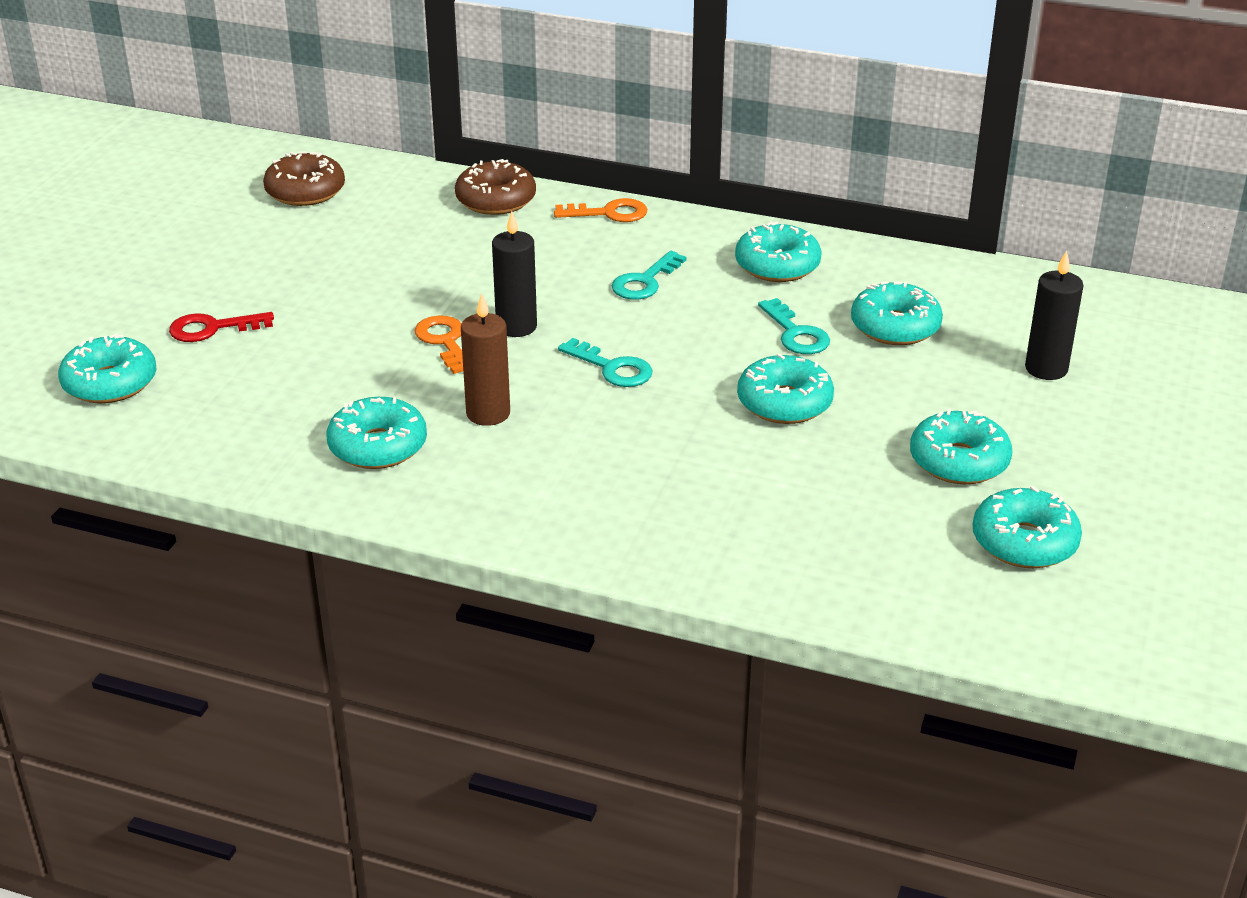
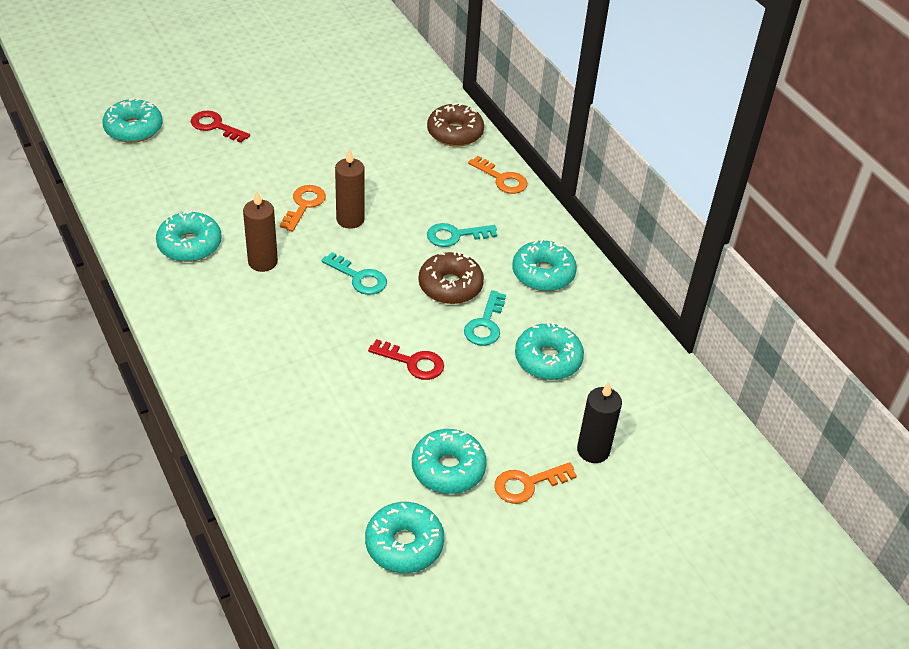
camera: 40 degrees right, 10 degrees up
(305, 191) = (369, 69): brown donut -> brown donut (450, 286)
(516, 327) = (350, 219): black candle -> brown candle
(612, 368) = (359, 278): turquoise key -> turquoise key turned 45 degrees counterclockwise
(784, 403) = (413, 362): turquoise donut -> red key
(1040, 427) = (527, 484): none -> orange key

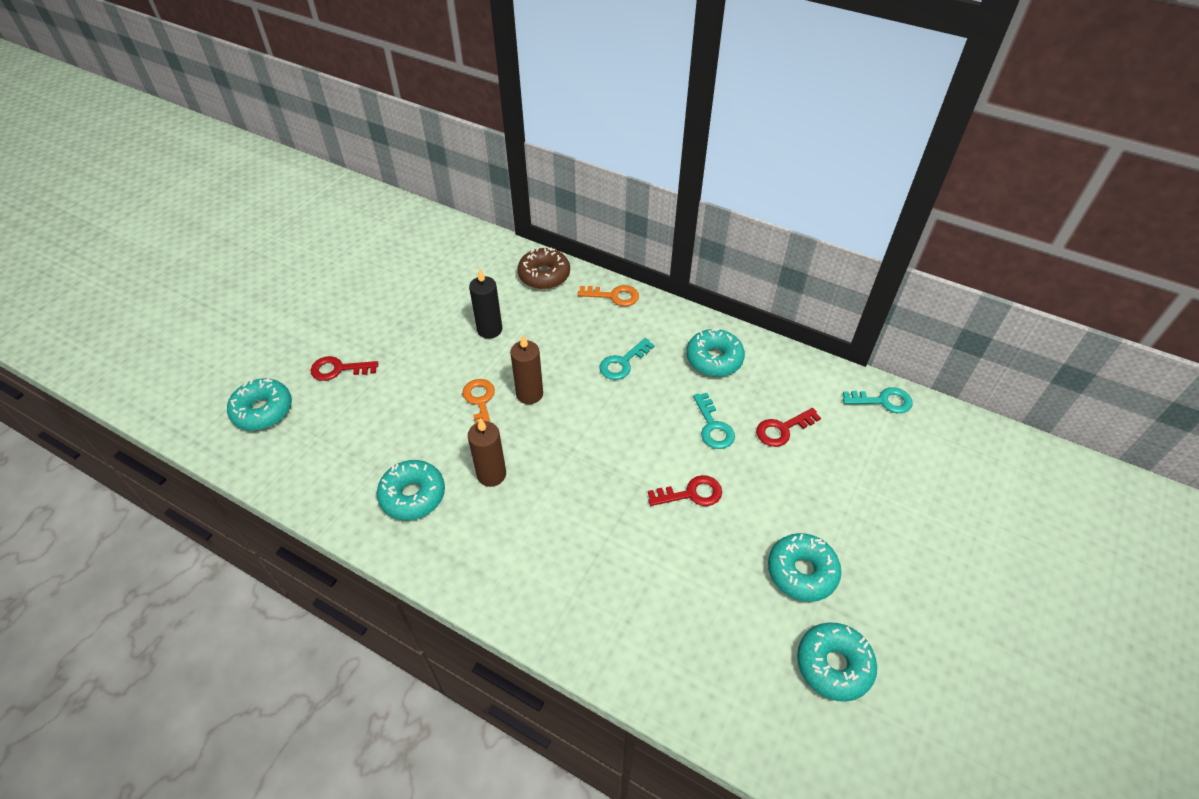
camera: 30 degrees left, 5 degrees up
(359, 278) = (583, 442): turquoise key -> turquoise key (883, 401)
(450, 286) = (658, 408): brown donut -> none
(527, 484) = (866, 546): orange key -> none
(548, 359) = (782, 429): turquoise donut -> red key
(593, 450) = (881, 486): black candle -> black candle (489, 329)

